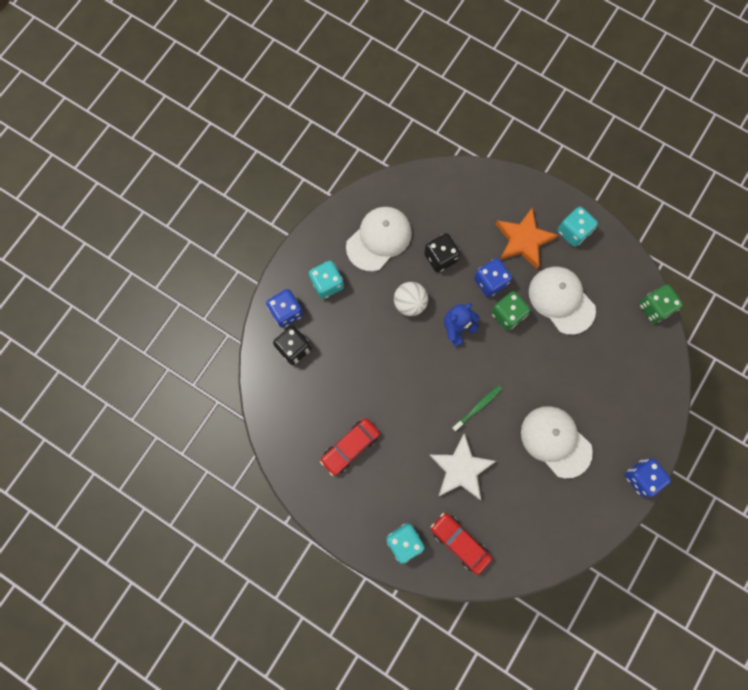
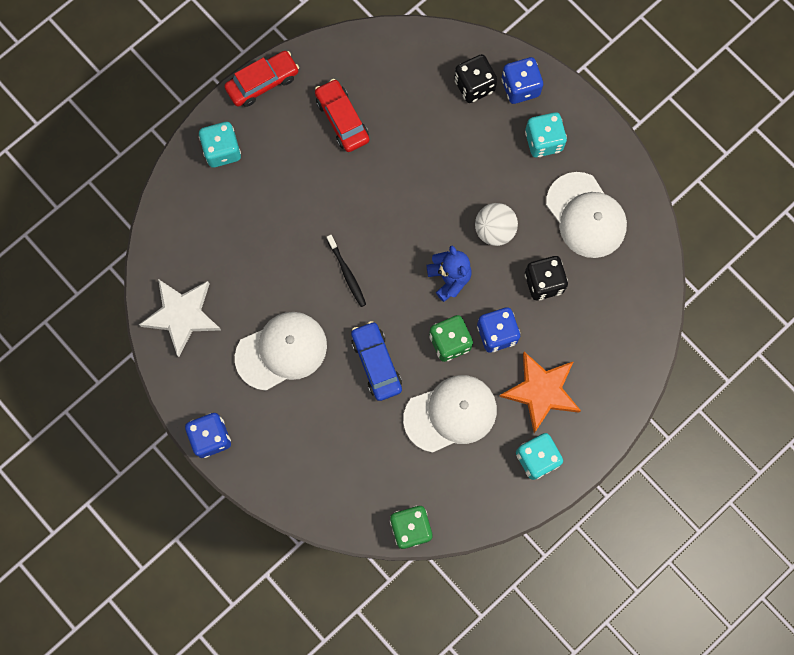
camera: 105 degrees right, 0 degrees up
(459, 542) = (203, 209): red car -> red car (262, 83)
(461, 469) = (282, 233): white star -> white star (182, 315)
(478, 407) = (347, 273): green toothbrush -> black toothbrush
(541, 365) = (376, 363): none -> blue car

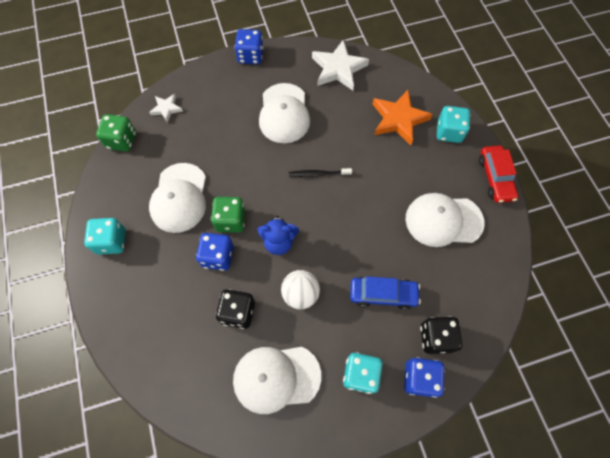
camera: 115 degrees right, 10 degrees down
(340, 500) = (166, 109): none -> white star
(342, 119) = (443, 220): red car -> white cap
(376, 363) = (243, 166): blue car -> blue car (383, 294)
(541, 391) = (156, 268): orange star -> orange star (398, 119)

